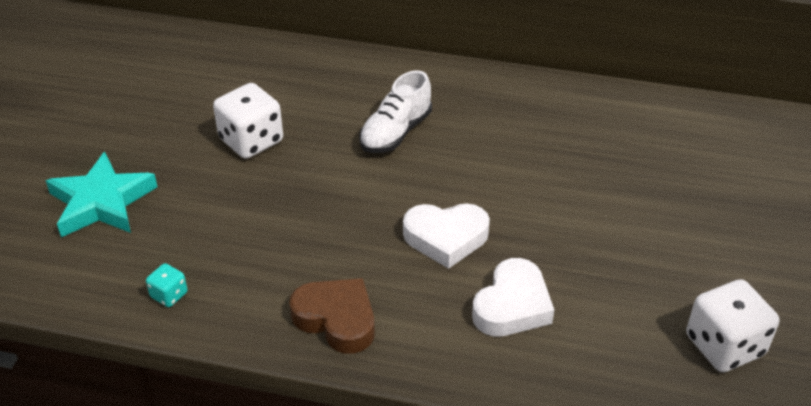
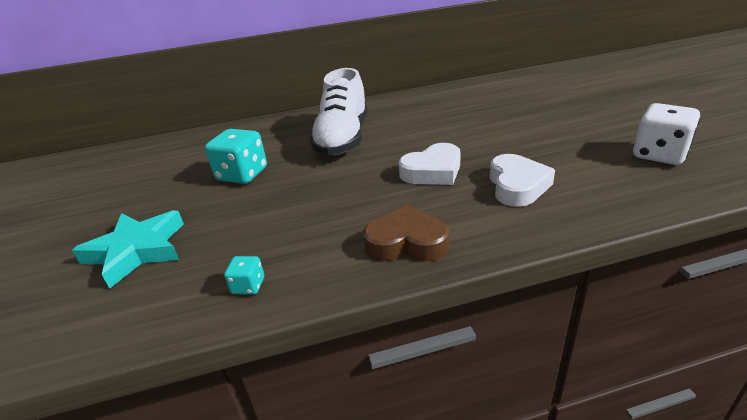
camera: 25 degrees left, 10 degrees down
(251, 141) = (242, 174): white dice -> turquoise dice
(396, 132) = (343, 138): white shoe -> white shoe, size x1.56

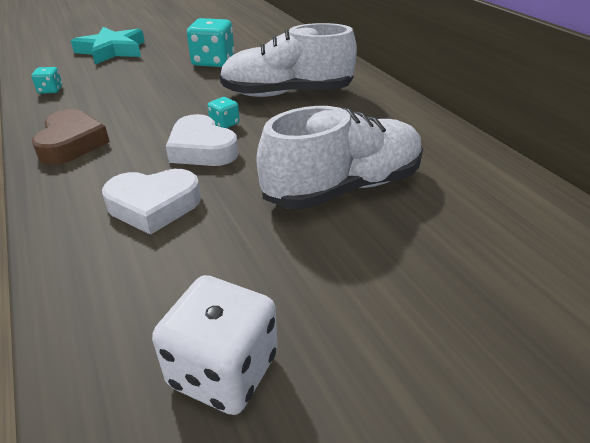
camera: 75 degrees right, 5 degrees up
(390, 163) = (224, 124): none -> turquoise dice
(490, 123) = (343, 187): none -> white shoe

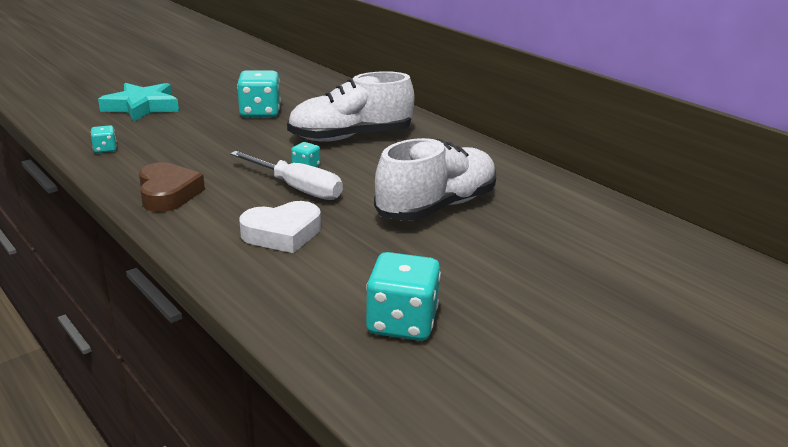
camera: 15 degrees left, 10 degrees down
(202, 149) = (297, 188): white heart -> white screwdriver
(223, 370) = (401, 323): white dice -> turquoise dice

